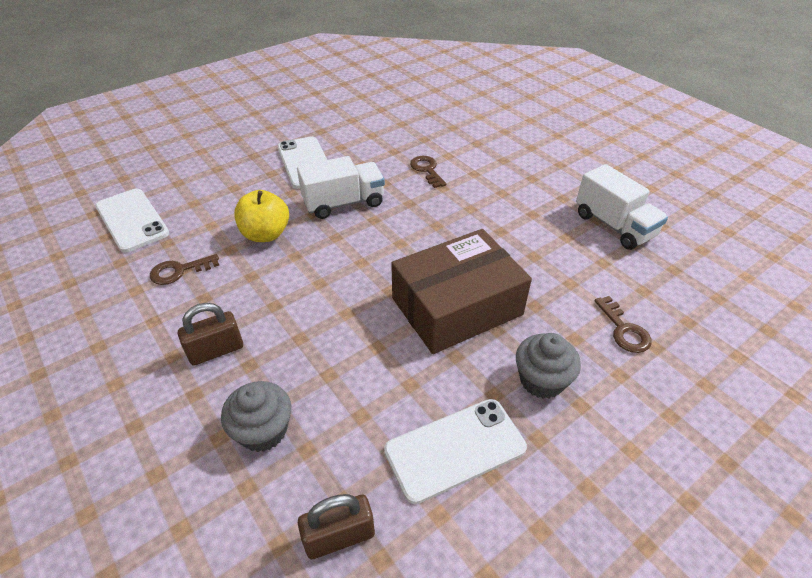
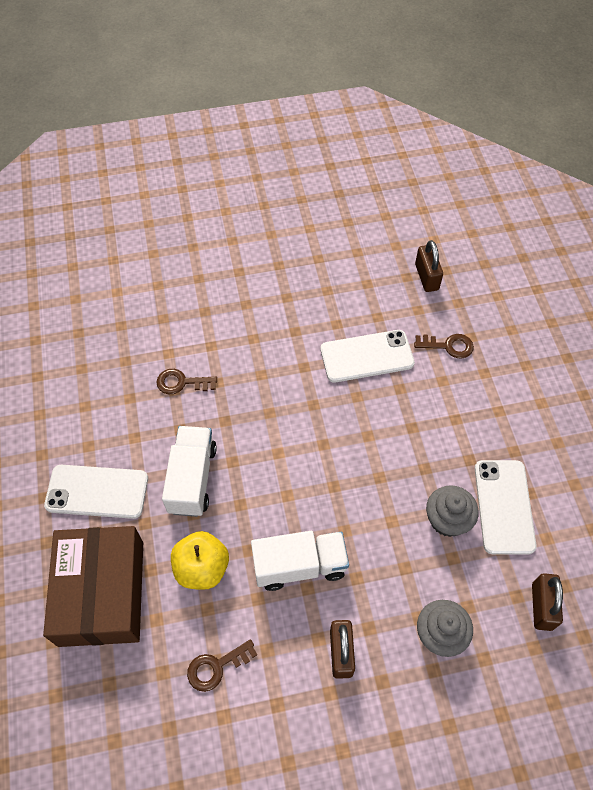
camera: 65 degrees left, 15 degrees up
(132, 220) = (99, 706): white phone -> white phone (367, 356)
(179, 271) = (216, 667): brown key -> brown key turned 60 degrees clockwise
(456, 306) = (376, 443): brown box -> brown box (101, 592)
(541, 380) = (470, 423): grey cupcake -> grey cupcake (447, 519)
(614, 225) = (340, 283): white truck -> white truck (299, 566)
(691, 285) = (426, 277): none -> brown padlock

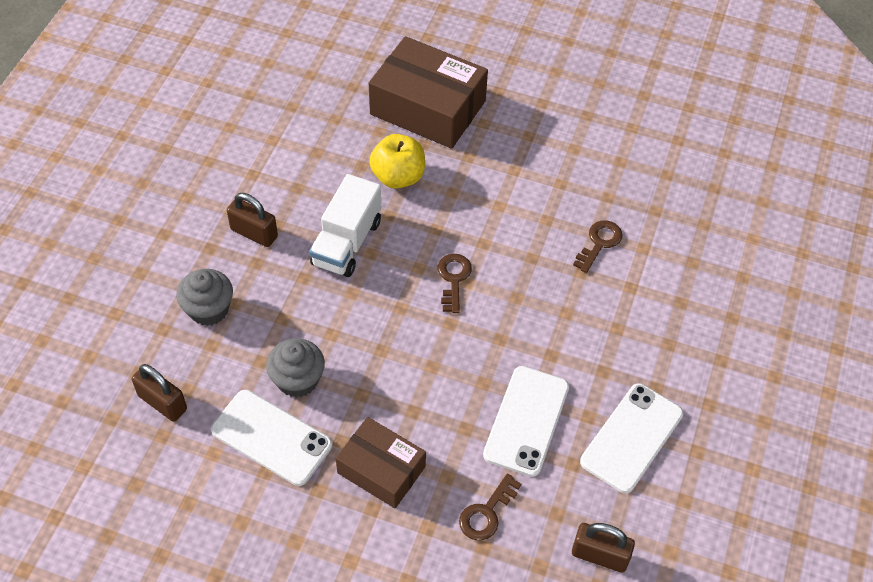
camera: 120 degrees right, 5 degrees down
(97, 492) = (522, 137): white phone -> white phone (631, 438)
(192, 479) = (487, 206): white truck -> none
(216, 667) = (311, 151): brown key -> brown key (453, 279)
(469, 421) = (381, 469): none -> brown box

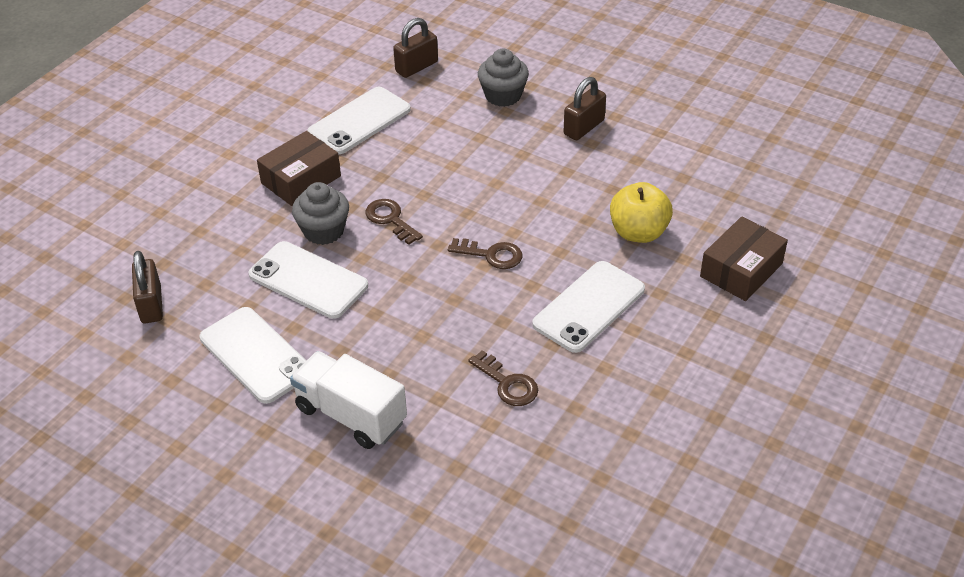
camera: 105 degrees right, 10 degrees down
(297, 380) = (410, 140): grey cupcake -> grey cupcake (323, 231)
(347, 243) = (557, 185): white truck -> white truck (351, 415)
(428, 107) = (741, 270): brown box -> brown box, size x0.61
(486, 513) = (229, 238): brown key -> brown key (390, 219)
(498, 201) = (589, 307): none -> white phone
(600, 555) = (151, 304): brown padlock -> brown padlock turned 45 degrees counterclockwise

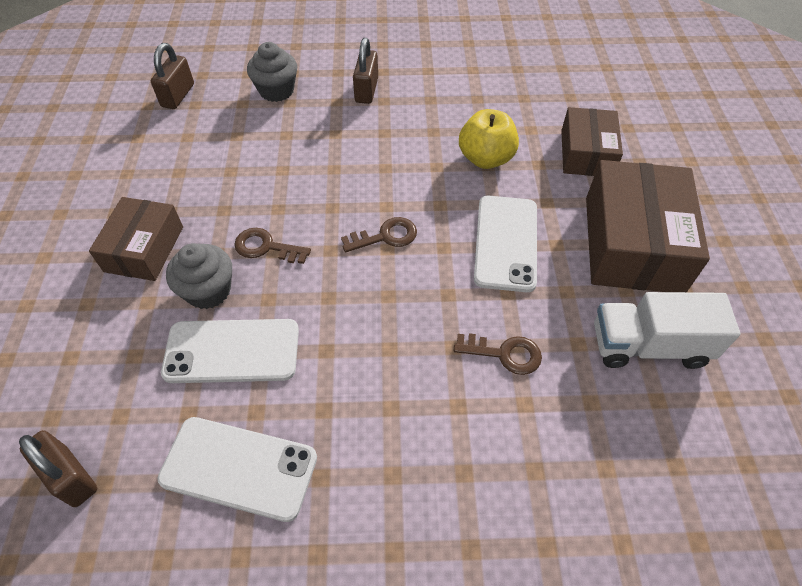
camera: 35 degrees left, 10 degrees up
(351, 415) = (391, 477): white truck -> white truck (648, 345)
(359, 121) = (161, 166): white phone -> none
(704, 361) = (632, 243): none -> brown box

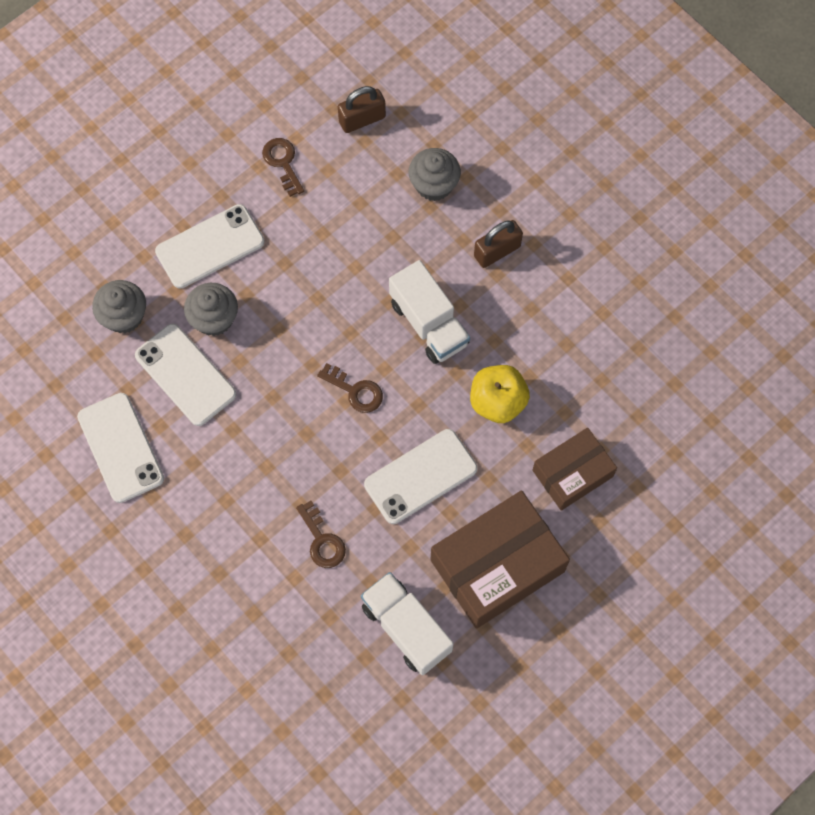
camera: 50 degrees right, 15 degrees up
(71, 476) = (44, 364): brown padlock -> none
(117, 361) = (124, 316): none -> grey cupcake
(144, 249) = (210, 246): brown box -> white phone
(266, 247) = (278, 321): brown key -> brown key (283, 163)
(379, 157) = (429, 323): none -> white truck

